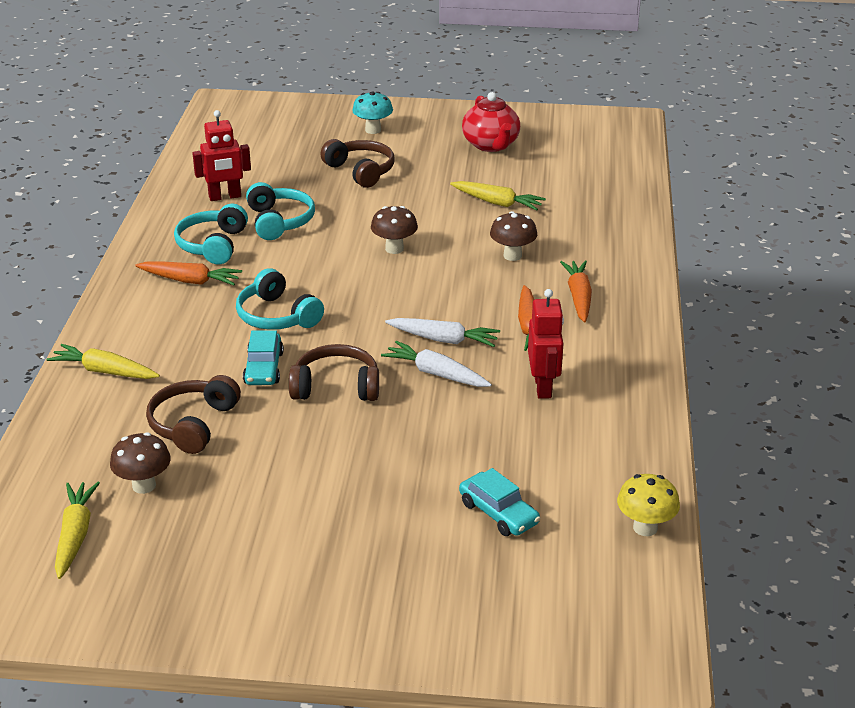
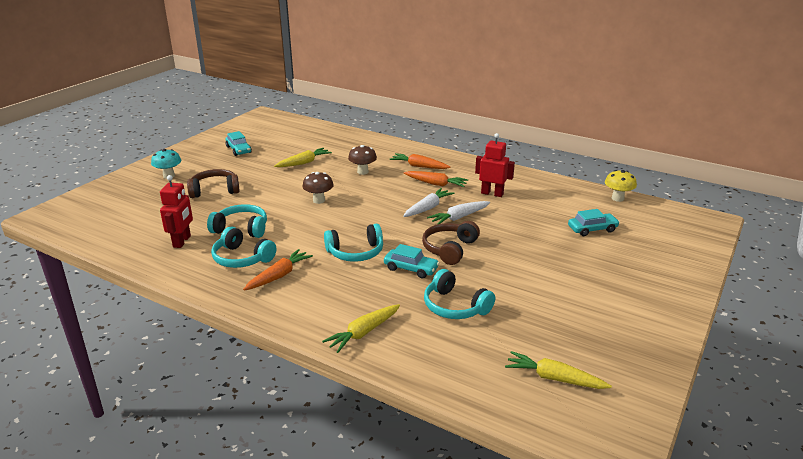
camera: 65 degrees left, 5 degrees down
(144, 485) = (512, 339): brown mushroom -> none
(193, 424) = (455, 307): brown headphones -> turquoise headphones
(491, 145) = (238, 150): red teapot -> turquoise car

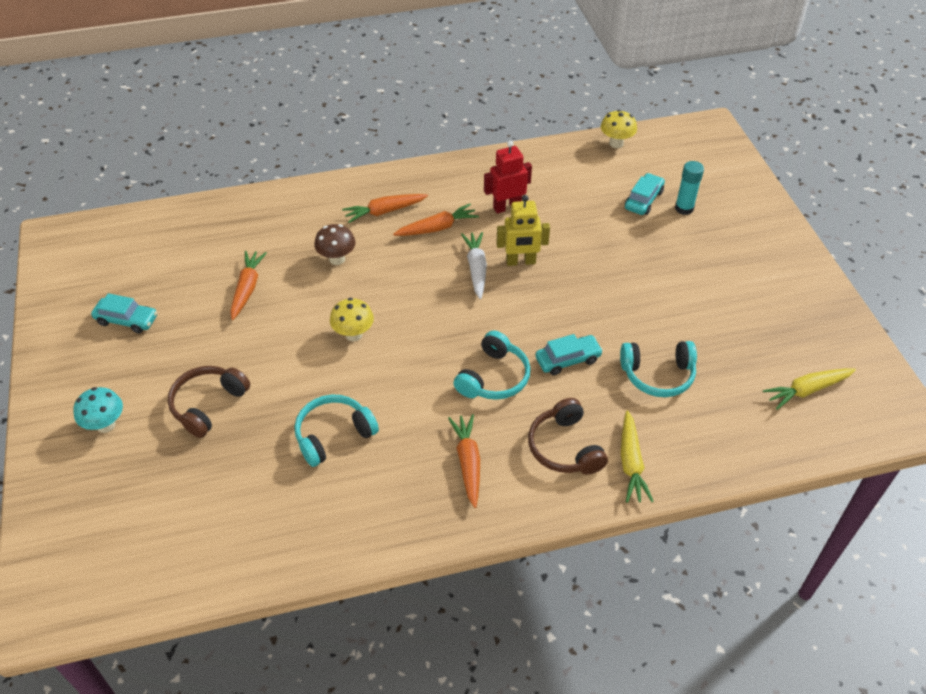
camera: 45 degrees left, 20 degrees up
(182, 241) = (297, 502): red robot -> none
(242, 258) = (398, 472): turquoise headphones -> none
(304, 163) = (247, 288): yellow carrot -> orange carrot
(319, 200) = (353, 334): brown mushroom -> yellow mushroom
(449, 249) = (566, 310): brown headphones -> brown headphones (564, 447)
(459, 217) = (521, 262): white carrot -> yellow robot
(617, 246) = (684, 208): none -> turquoise glue stick

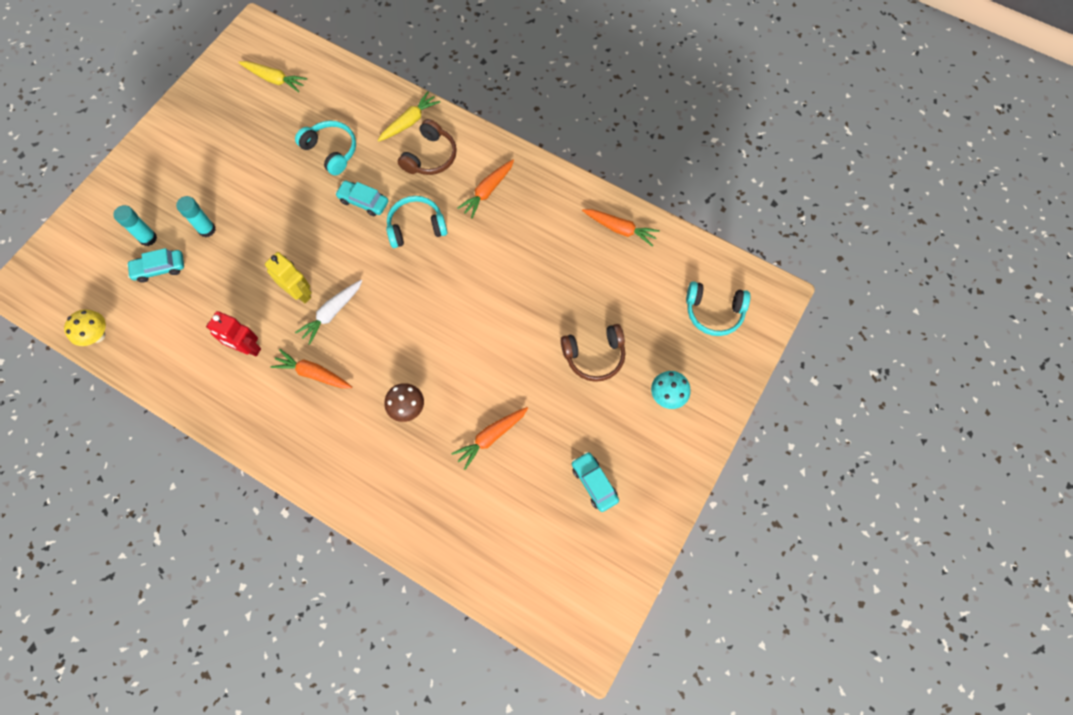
camera: 135 degrees left, 20 degrees up
(333, 435) = (540, 270): turquoise headphones -> turquoise headphones (714, 312)
(353, 334) = (461, 331): yellow mushroom -> none
(384, 211) = (328, 425): orange carrot -> orange carrot (620, 229)
(654, 244) = (207, 229): none -> turquoise glue stick

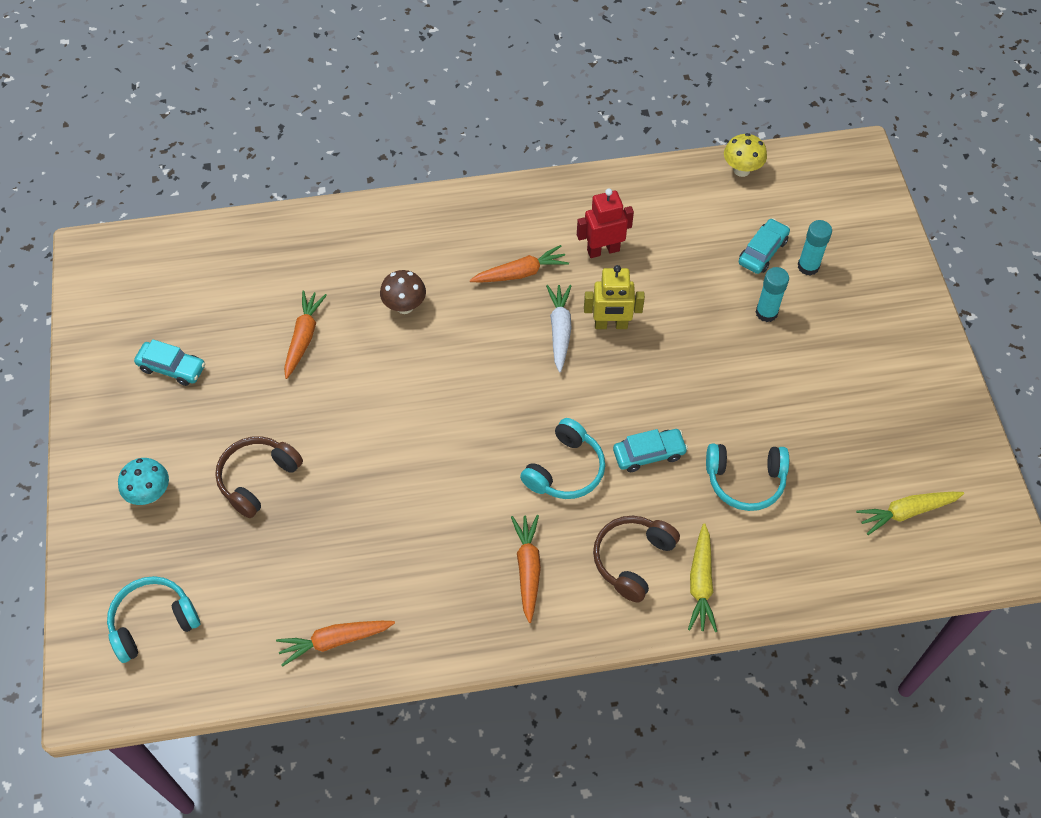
camera: 140 degrees right, 10 degrees down
(430, 157) = (632, 559): brown headphones -> brown headphones turned 45 degrees clockwise

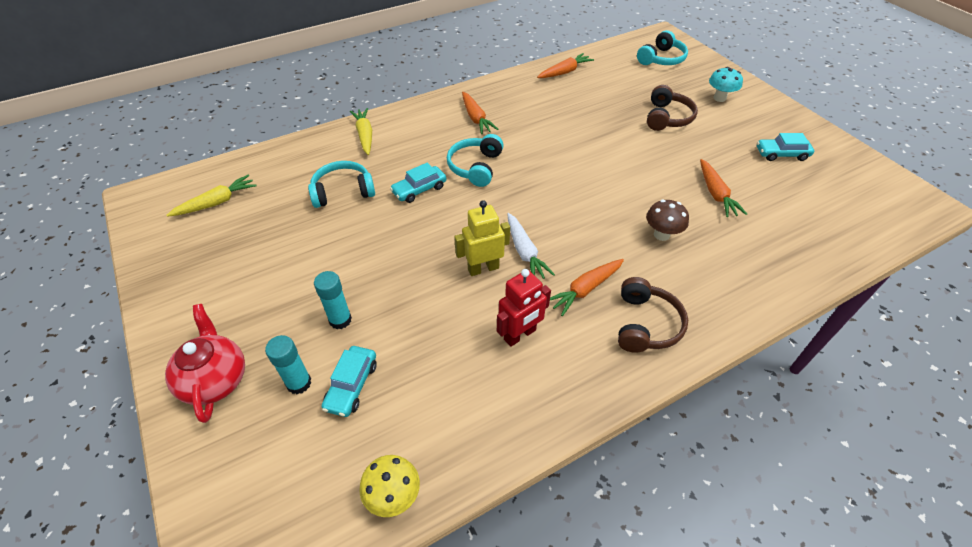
camera: 160 degrees right, 10 degrees down
(632, 559) = (412, 136): brown headphones -> brown headphones (646, 324)
(882, 290) = (215, 379): none -> red teapot

